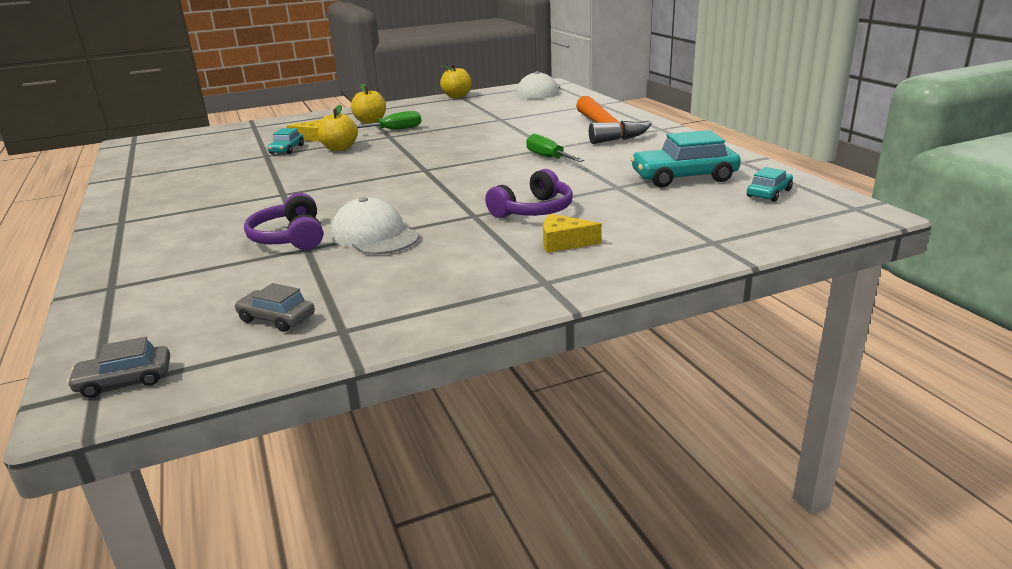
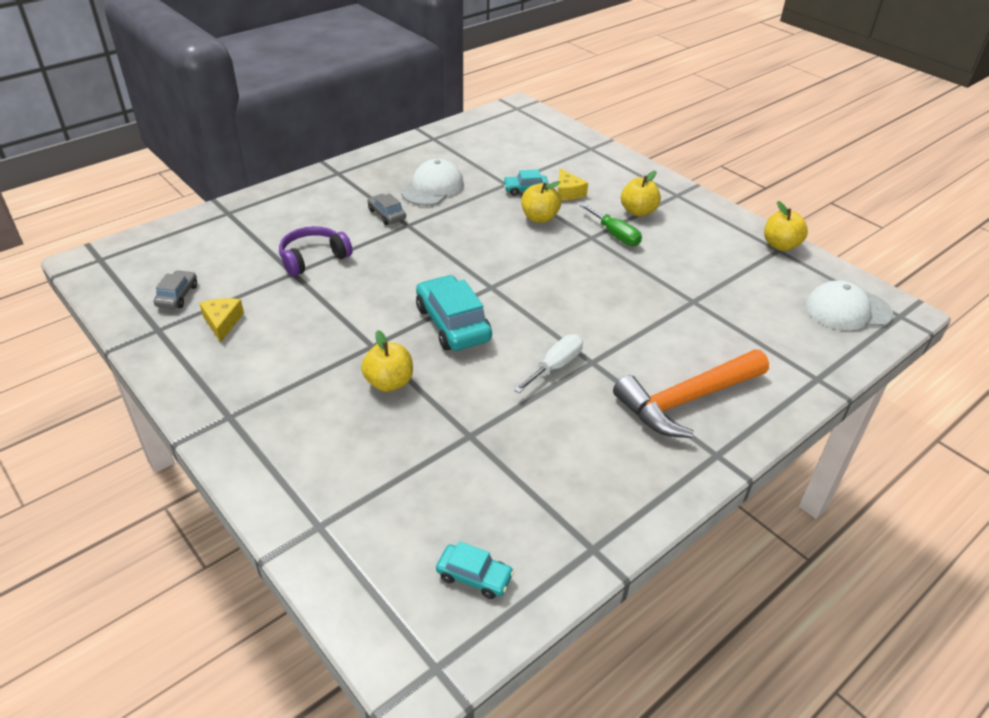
camera: 70 degrees right, 15 degrees up
(125, 380) = (107, 265): grey car -> grey car (387, 215)
(374, 236) = (320, 300): white cap -> white cap (432, 188)
(534, 210) = (389, 382): purple headphones -> yellow apple
(548, 157) = (555, 366): green screwdriver -> white screwdriver
(564, 243) = (311, 415): yellow cheese -> yellow cheese (222, 322)
(684, 177) = (515, 491): turquoise car -> turquoise car (452, 324)

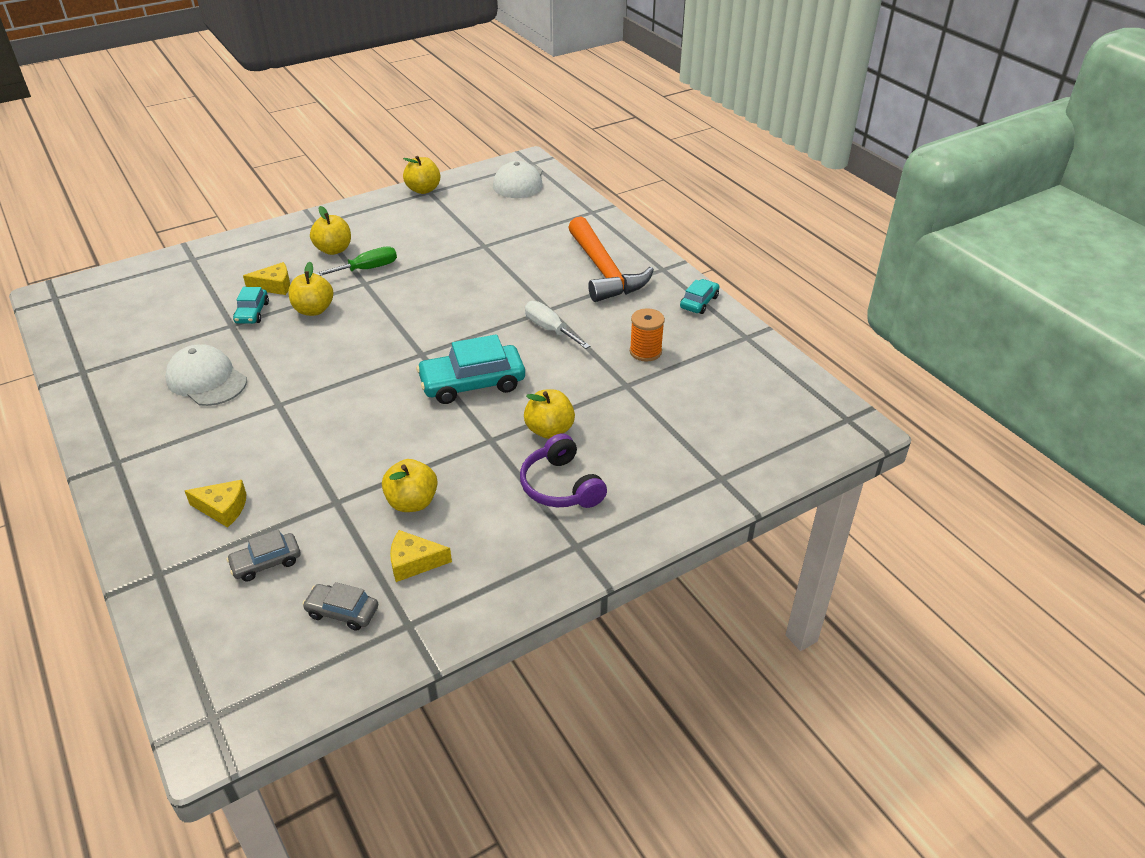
camera: 80 degrees left, 0 degrees up
(288, 224) = (223, 508): none -> yellow cheese
(291, 311) = (412, 502): none -> yellow apple
(313, 258) = (312, 484): purple headphones -> purple headphones (560, 486)
(387, 215) = (247, 420): grey car -> grey car (266, 562)
(474, 576) = (771, 395): turquoise car -> turquoise car (699, 302)
(535, 448) = (645, 351): none -> orange spool

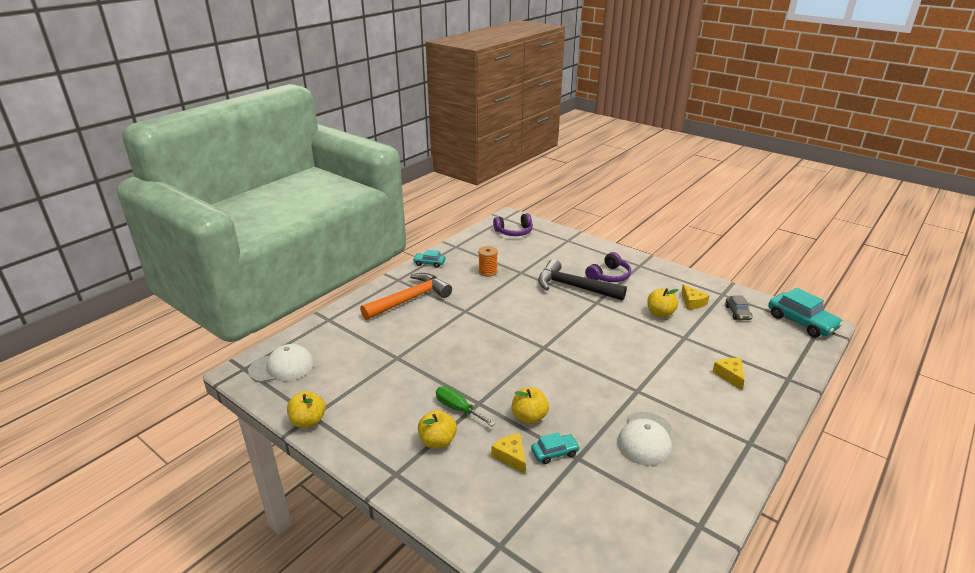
camera: 110 degrees left, 10 degrees down
(266, 562) = (741, 345): grey car -> none
(472, 383) = (557, 320): turquoise car -> turquoise car (801, 322)
(549, 430) = (574, 287): yellow apple -> black hammer
(550, 329) = (486, 306): white screwdriver -> none
(782, 416) = (514, 232): none -> purple headphones

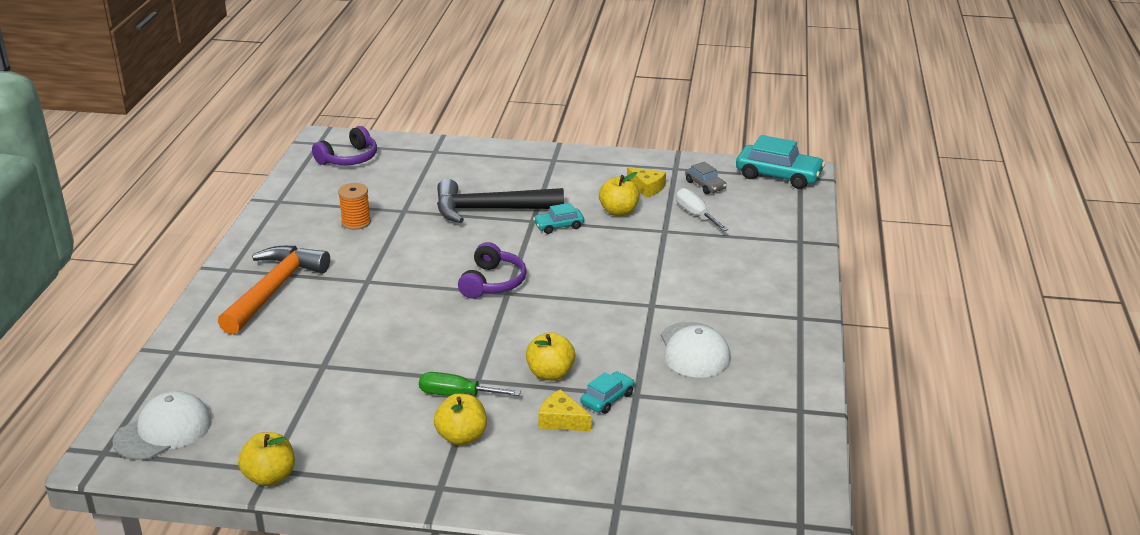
camera: 30 degrees left, 0 degrees up
(429, 263) = (259, 234): turquoise car -> turquoise car (559, 226)
(609, 276) = (524, 183): purple headphones -> purple headphones (493, 282)
(716, 333) = (696, 215): none -> white screwdriver
(730, 375) = (739, 257): yellow cheese -> none

